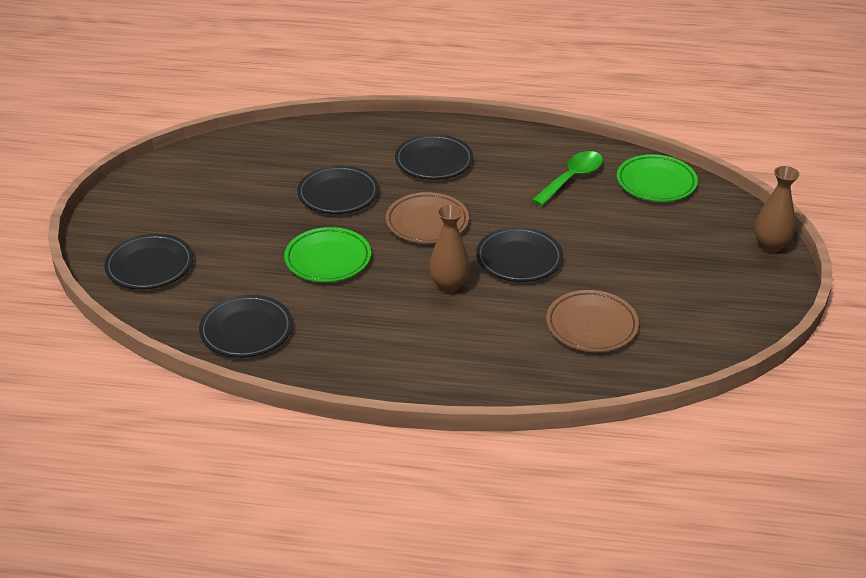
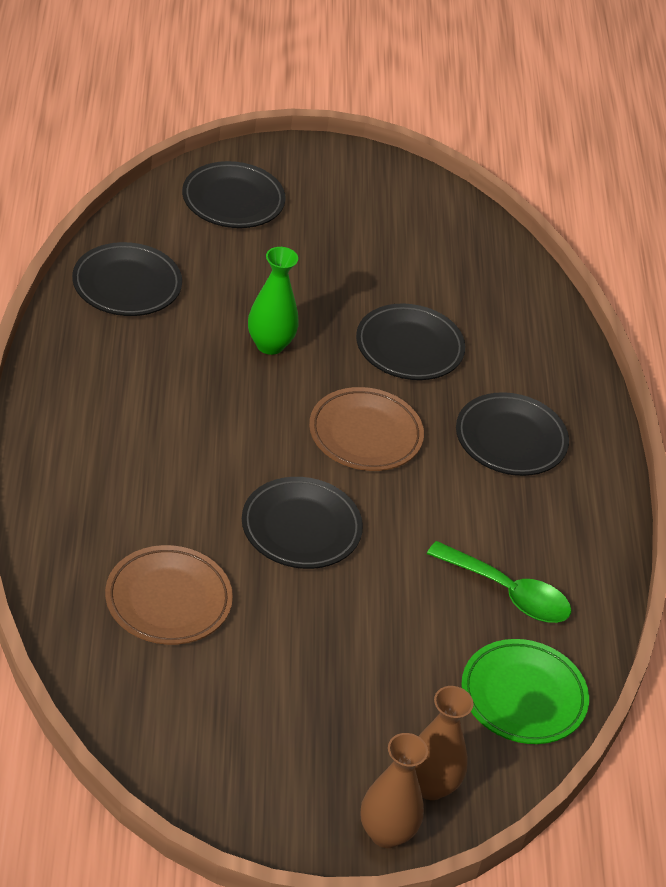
camera: 75 degrees right, 5 degrees up
(328, 259) = (270, 345): green plate -> green vase
(449, 285) = (234, 458): brown vase -> brown vase (430, 786)

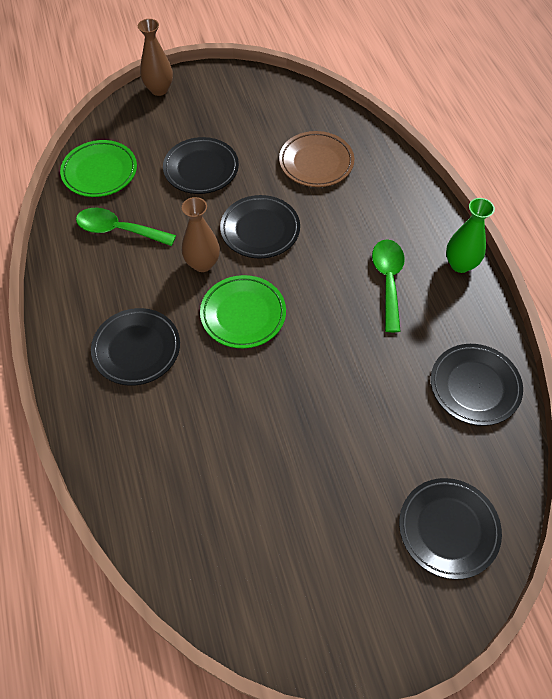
camera: 170 degrees right, 15 degrees up
(158, 412) = (388, 281): none -> green spoon
(270, 345) = (342, 370): green vase -> green vase (460, 264)
(365, 435) = (243, 314): brown plate -> green plate
(409, 347) = (235, 410): black plate -> black plate (201, 169)
(430, 786) = (142, 115): brown vase -> brown vase (202, 263)

